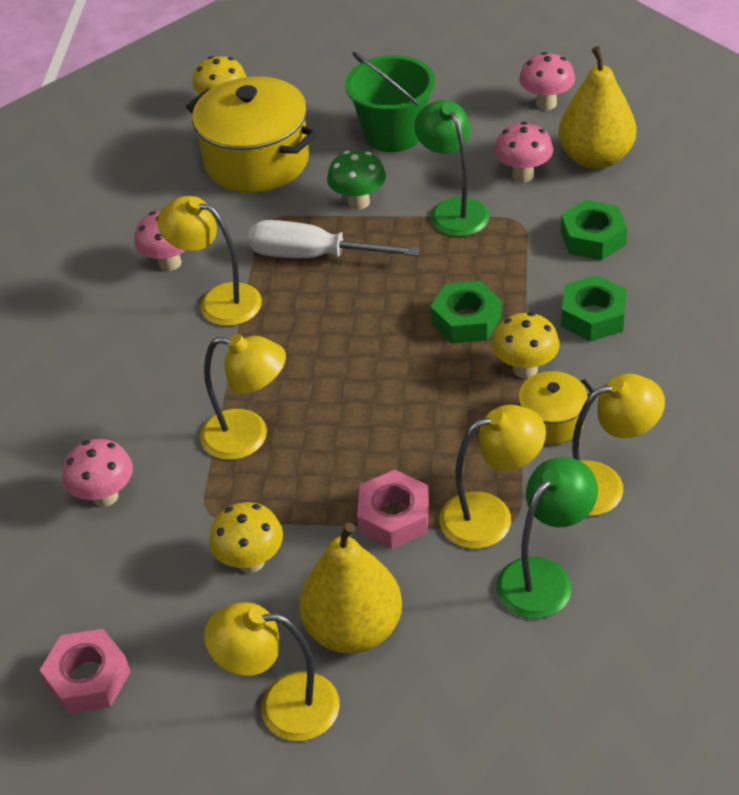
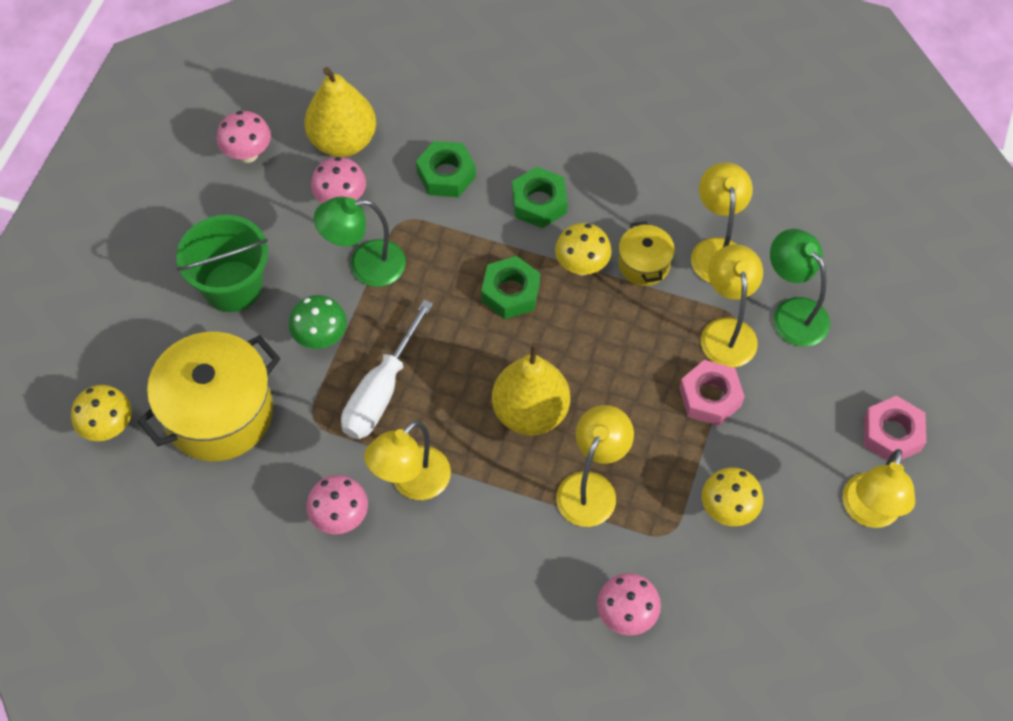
camera: 80 degrees left, 15 degrees up
(88, 678) = (815, 651): pink nut -> pink nut (892, 434)
(353, 629) = (810, 449): yellow pear -> yellow pear (530, 412)

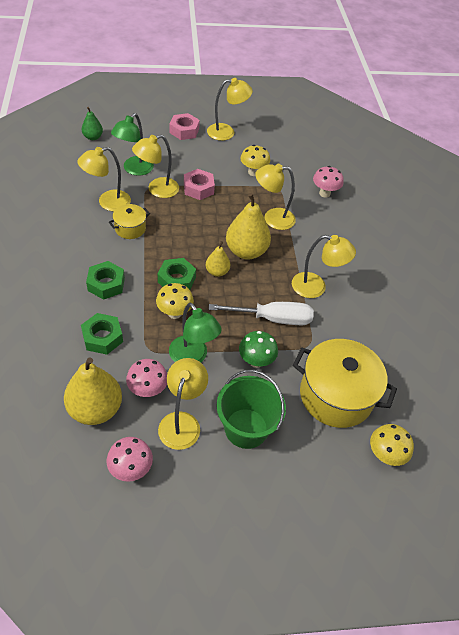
camera: 120 degrees left, 10 degrees down
(278, 221) = (182, 422): none -> yellow lamp
(340, 517) = (355, 311): pink mushroom -> none
(504, 352) = (217, 272): none -> yellow pear
(581, 266) = (143, 253): yellow mushroom -> yellow mushroom (174, 313)
(906, 274) = (93, 137): none -> green pear

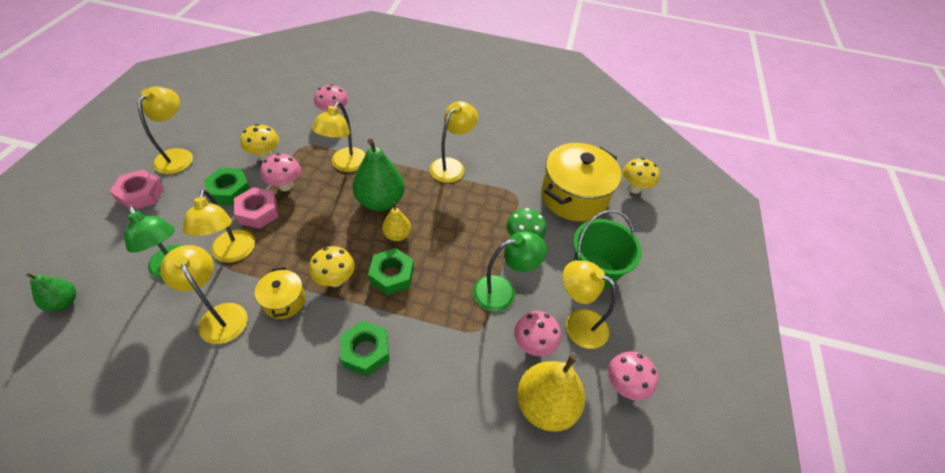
camera: 70 degrees left, 0 degrees up
(102, 337) = (448, 374): green nut -> green nut (230, 191)
(108, 202) = (219, 315): yellow lamp -> yellow lamp turned 150 degrees clockwise
(174, 313) = (439, 291): yellow mushroom -> yellow mushroom (335, 280)
(231, 193) = (285, 186): none -> pink mushroom
(246, 251) = (380, 201): yellow pear -> green pear
(272, 319) = (477, 210): white screwdriver -> none

